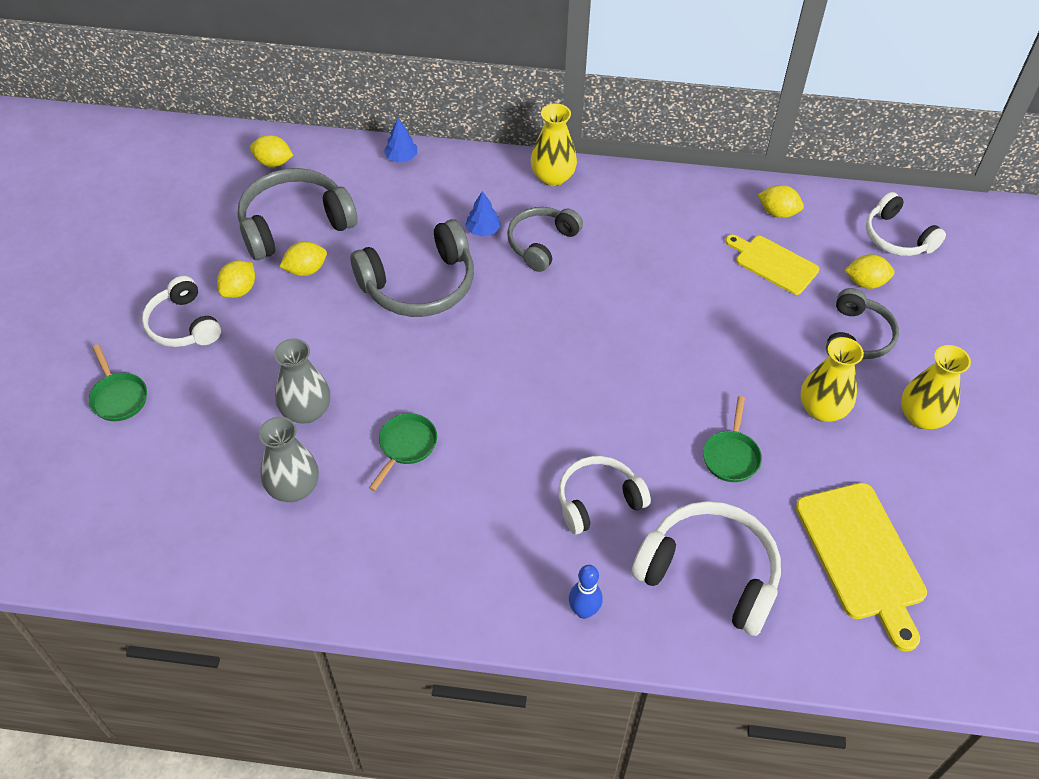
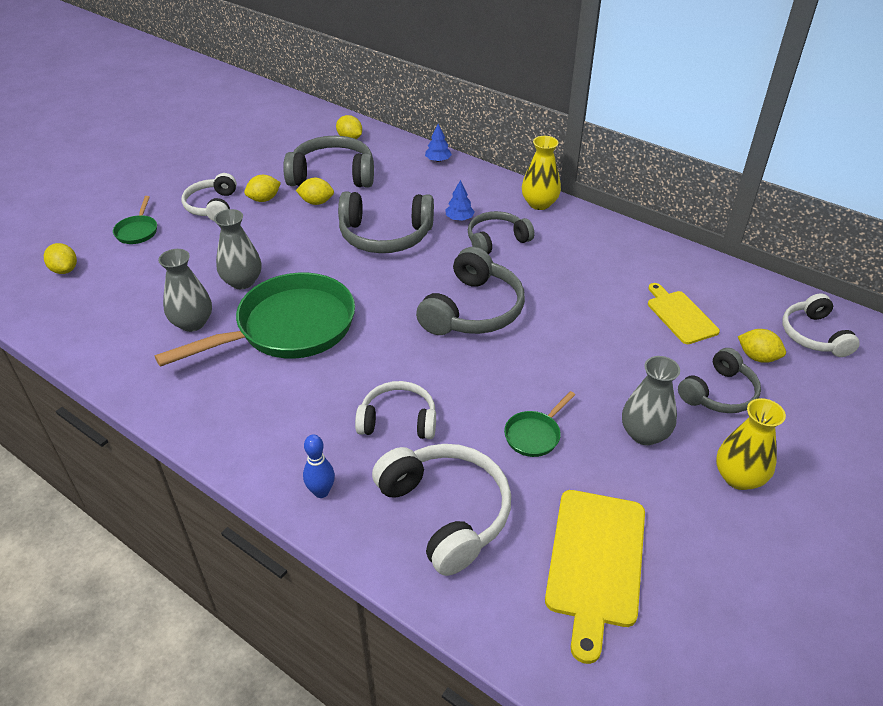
camera: 30 degrees right, 10 degrees down
(406, 446) = (289, 328): green pan -> green pan, size x2.40
(578, 341) = (473, 310): none -> grey headphones
(778, 212) = (711, 282): yellow lemon -> yellow lemon (65, 270)
(822, 409) = (644, 434): yellow vase -> grey vase

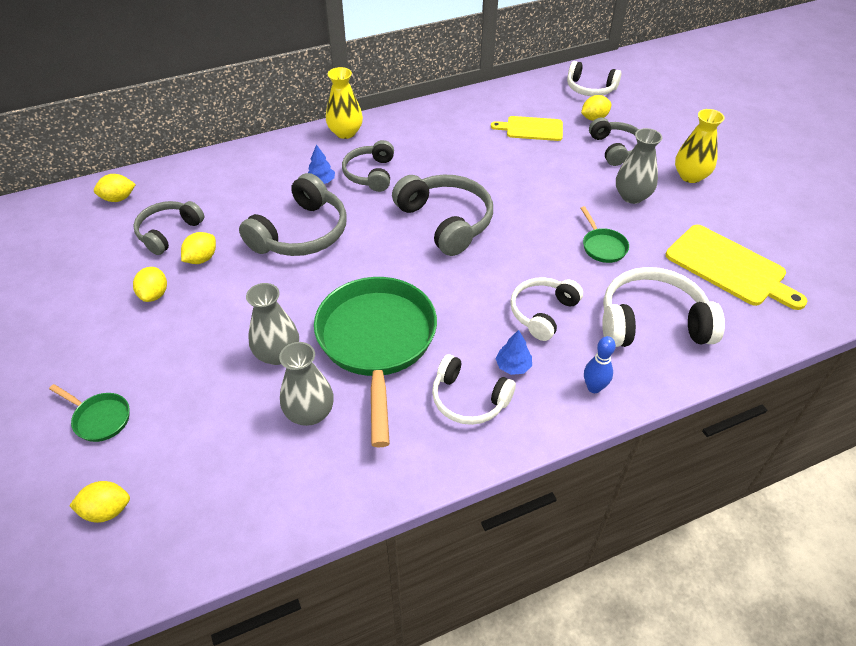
camera: 60 degrees left, 5 degrees up
(212, 206) = (122, 339): white headphones -> white headphones (469, 399)
(332, 175) = (168, 232): grey headphones -> grey headphones, size x0.65
(438, 160) = (222, 159): blue tree -> blue tree (513, 366)

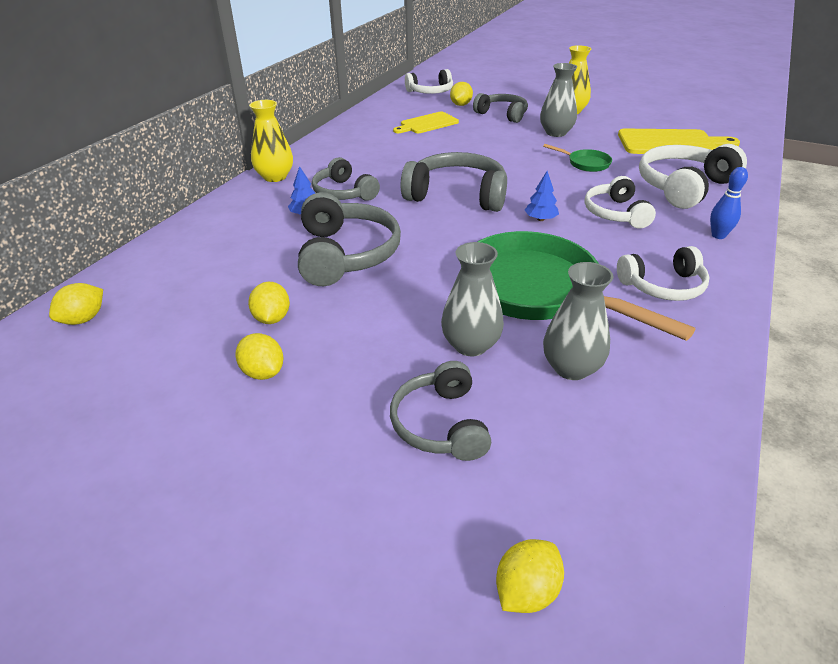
camera: 40 degrees left, 10 degrees down
(100, 418) = (375, 515): green pan -> none
(168, 232) = (197, 317): grey headphones -> grey headphones (440, 424)
(513, 366) = (653, 251): blue tree -> blue tree (540, 219)

